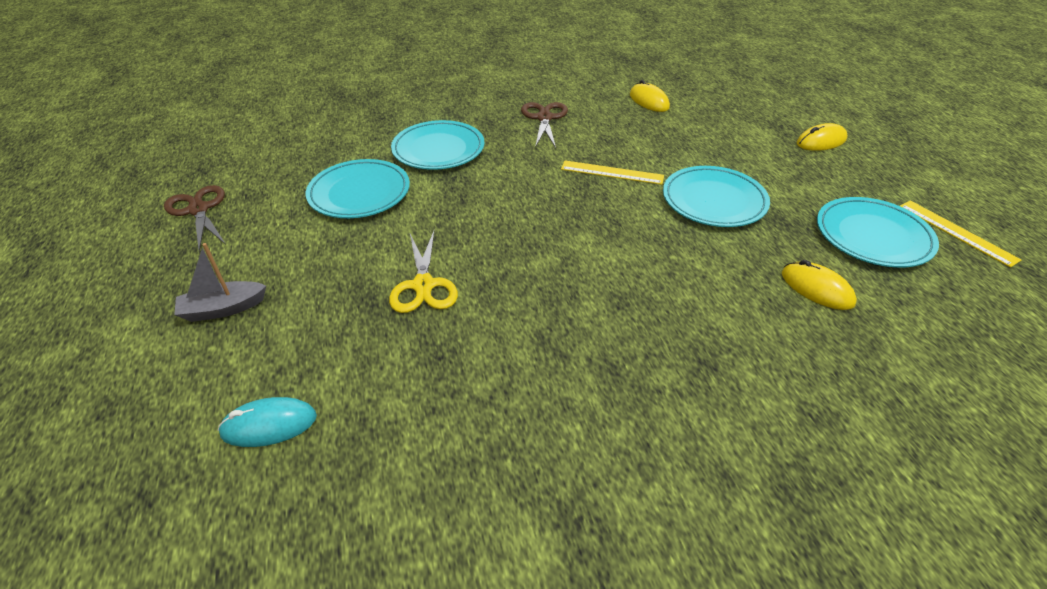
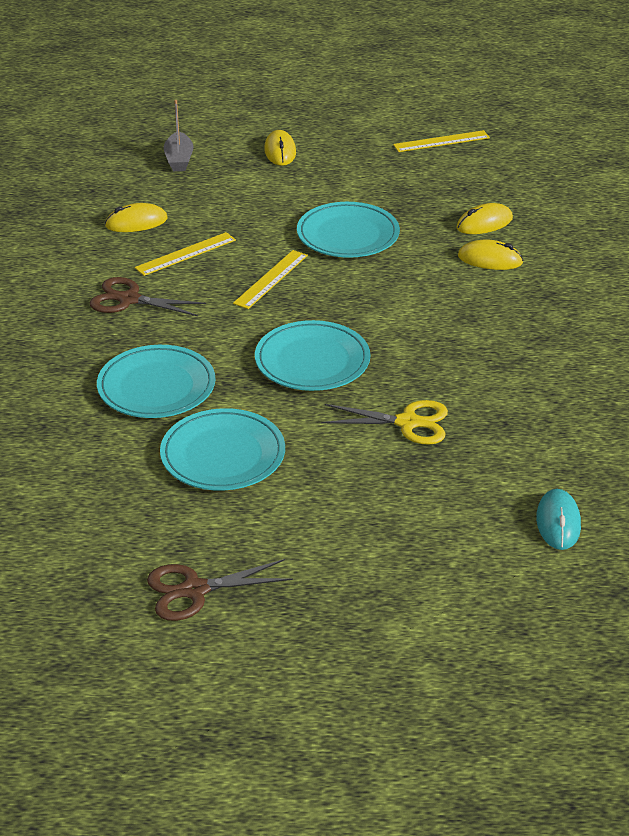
camera: 75 degrees left, 5 degrees down
(223, 309) = (397, 558): grey boat -> grey boat (179, 159)
(621, 128) = (185, 254): none -> yellow ruler
(745, 303) = (490, 260): none -> yellow mouse
(873, 236) = (431, 177): turquoise plate -> turquoise plate (312, 361)

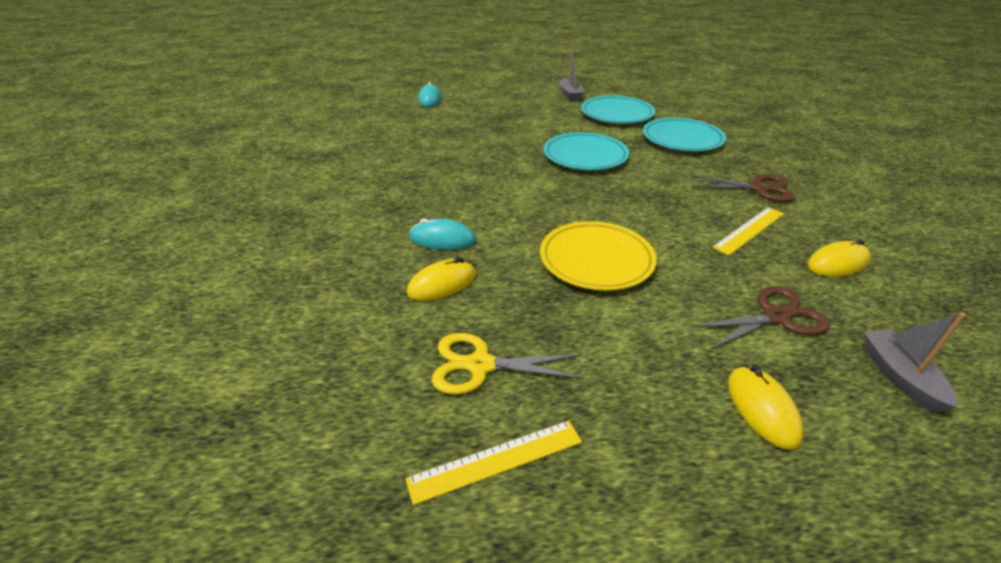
camera: 175 degrees right, 0 degrees up
(194, 590) = (600, 78): brown scissors -> brown scissors (775, 317)
(270, 279) = (650, 210): yellow ruler -> none
(284, 522) = (570, 95): none -> grey boat
(348, 235) = (596, 260): turquoise plate -> yellow plate
(407, 422) = (512, 129): yellow scissors -> yellow scissors (480, 365)
(490, 260) = (443, 239): yellow mouse -> turquoise mouse

